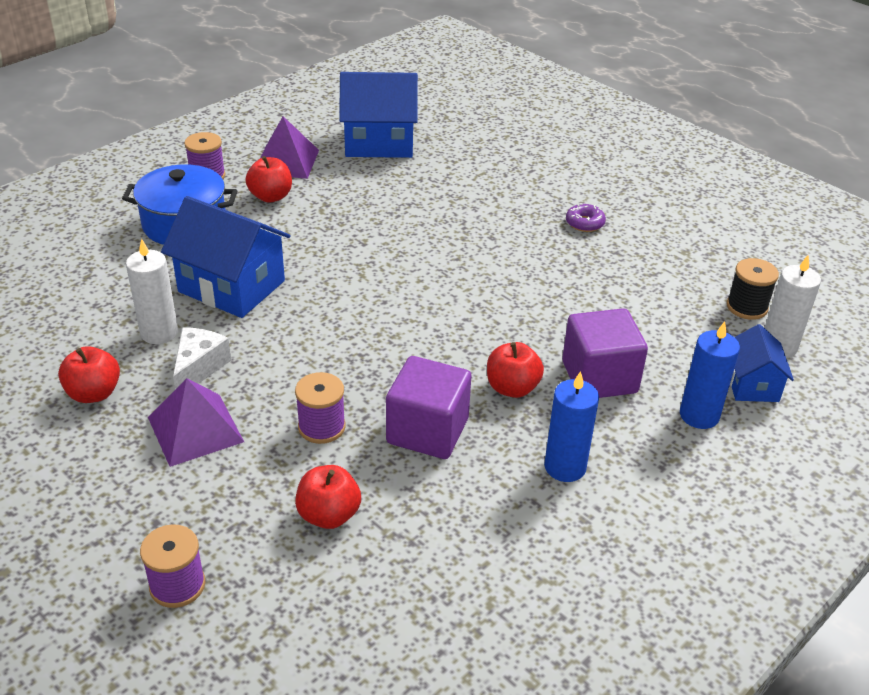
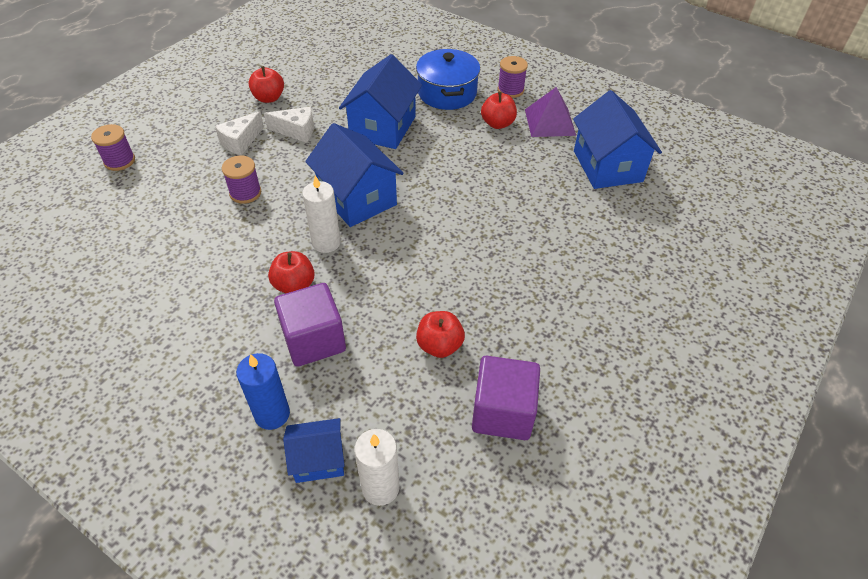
camera: 80 degrees right, 10 degrees up
(159, 332) = (328, 108): white candle -> white candle (326, 242)
(195, 429) = (240, 141): purple pyramid -> white cheese
(329, 515) = (167, 209): red apple -> red apple (439, 345)
(370, 323) = (357, 198): none -> blue house
(427, 431) = (244, 244): purple cube -> purple cube (502, 412)
(565, 467) = (209, 324): blue candle -> none
(584, 223) = (540, 317): purple donut -> none
(747, 307) = (440, 460): black spool -> none

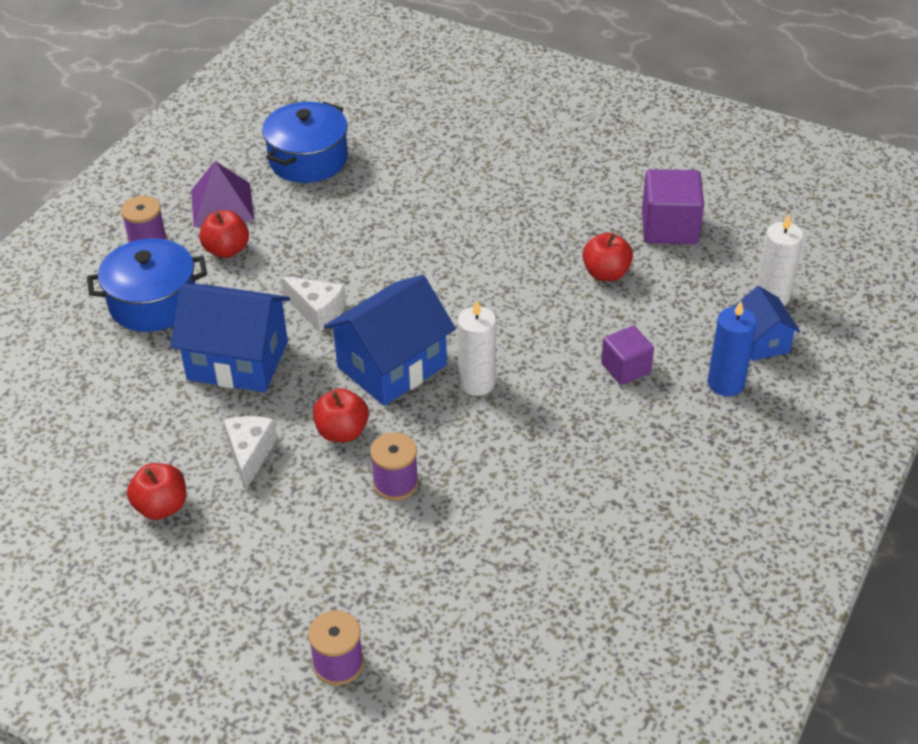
camera: 95 degrees left, 5 degrees down
(240, 141) = (279, 516): white cheese -> white cheese (317, 311)
(294, 285) = (552, 399): red apple -> red apple (342, 432)
(314, 340) = (625, 368): purple cube -> purple cube, size x0.63
(607, 166) = (308, 159): blue house -> blue pot

